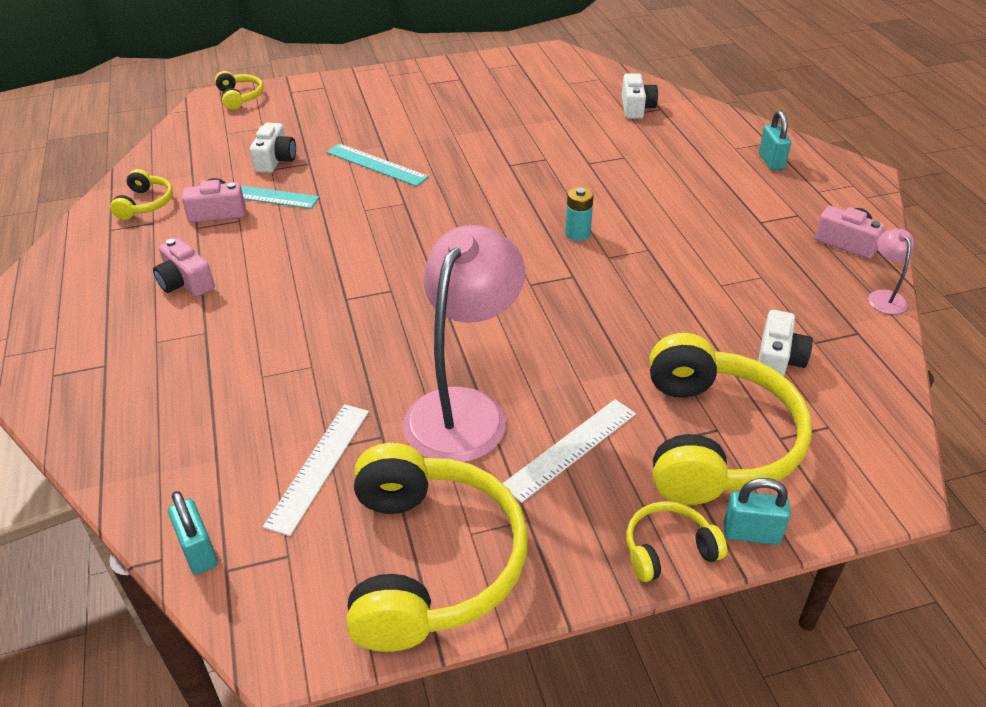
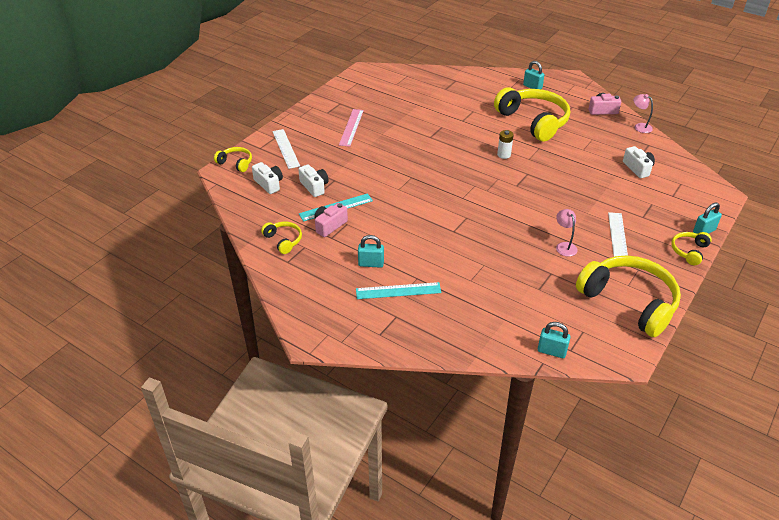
camera: 40 degrees left, 0 degrees up
(185, 283) = (371, 264): pink camera -> turquoise padlock
(318, 466) = (546, 297): white ruler -> white ruler (285, 148)
(376, 164) = (369, 165): turquoise ruler -> turquoise ruler (398, 290)
(428, 111) = (351, 127): none -> pink ruler
(464, 409) = (564, 246): pink lamp -> pink lamp, size x0.42
(577, 234) = (504, 155): turquoise battery -> white battery
(636, 108) = (445, 84): white camera -> white camera (269, 184)
(714, 440) = (655, 208): yellow headphones -> yellow headphones (533, 121)

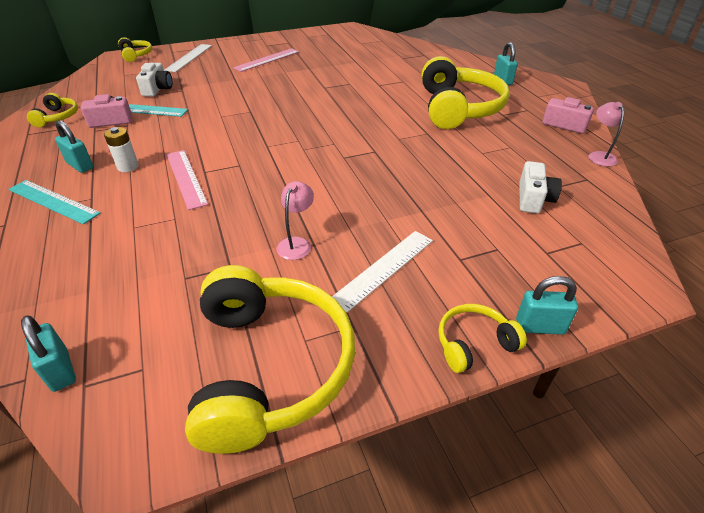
camera: 35 degrees right, 0 degrees up
(269, 184) = (130, 75): white camera -> none
(450, 240) = (186, 178): none -> pink ruler
(504, 155) = (375, 125): white battery -> white battery (128, 167)

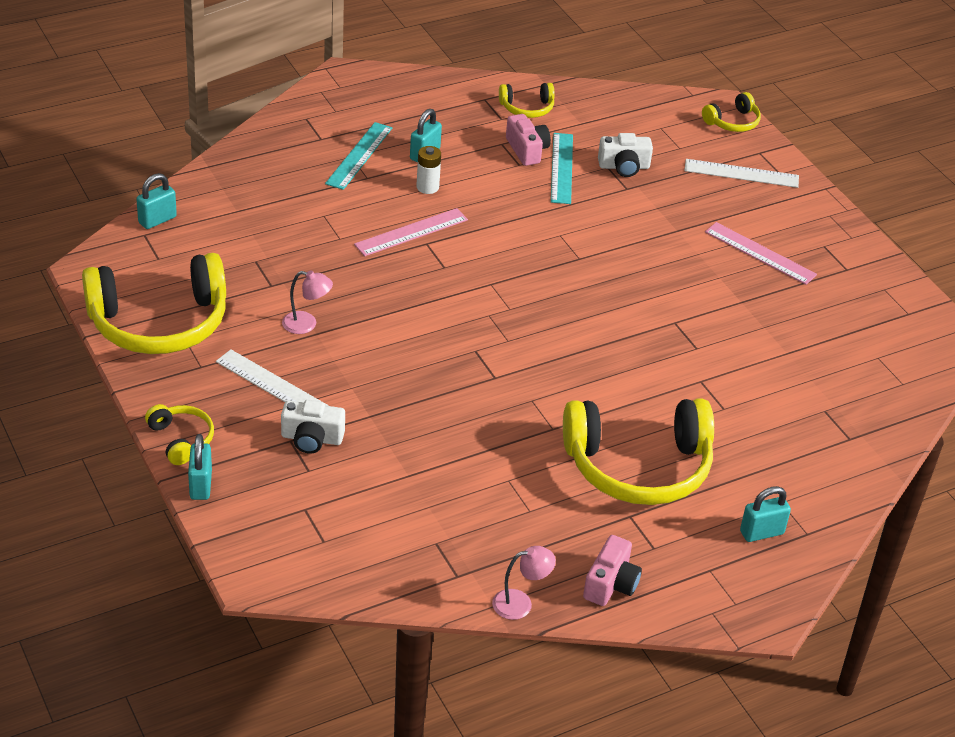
camera: 80 degrees right, 0 degrees up
(533, 199) = (404, 514): white camera -> white camera (312, 438)

